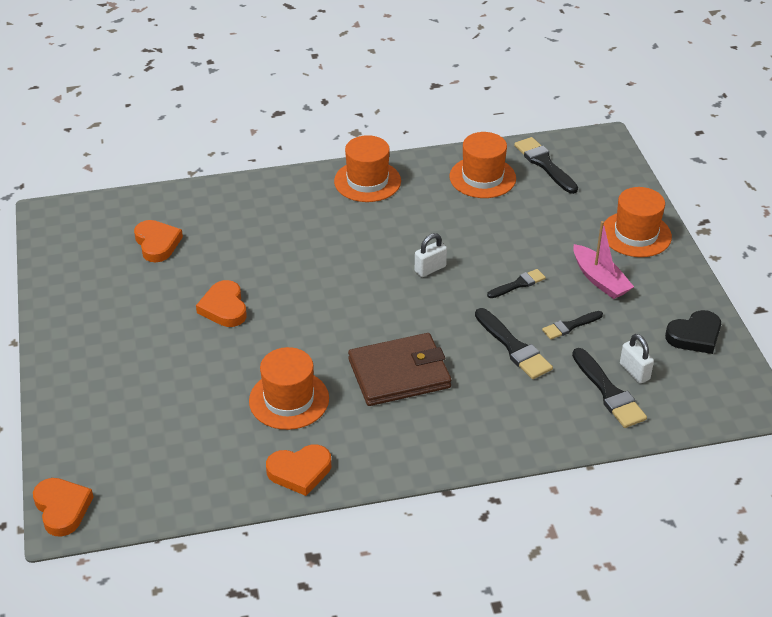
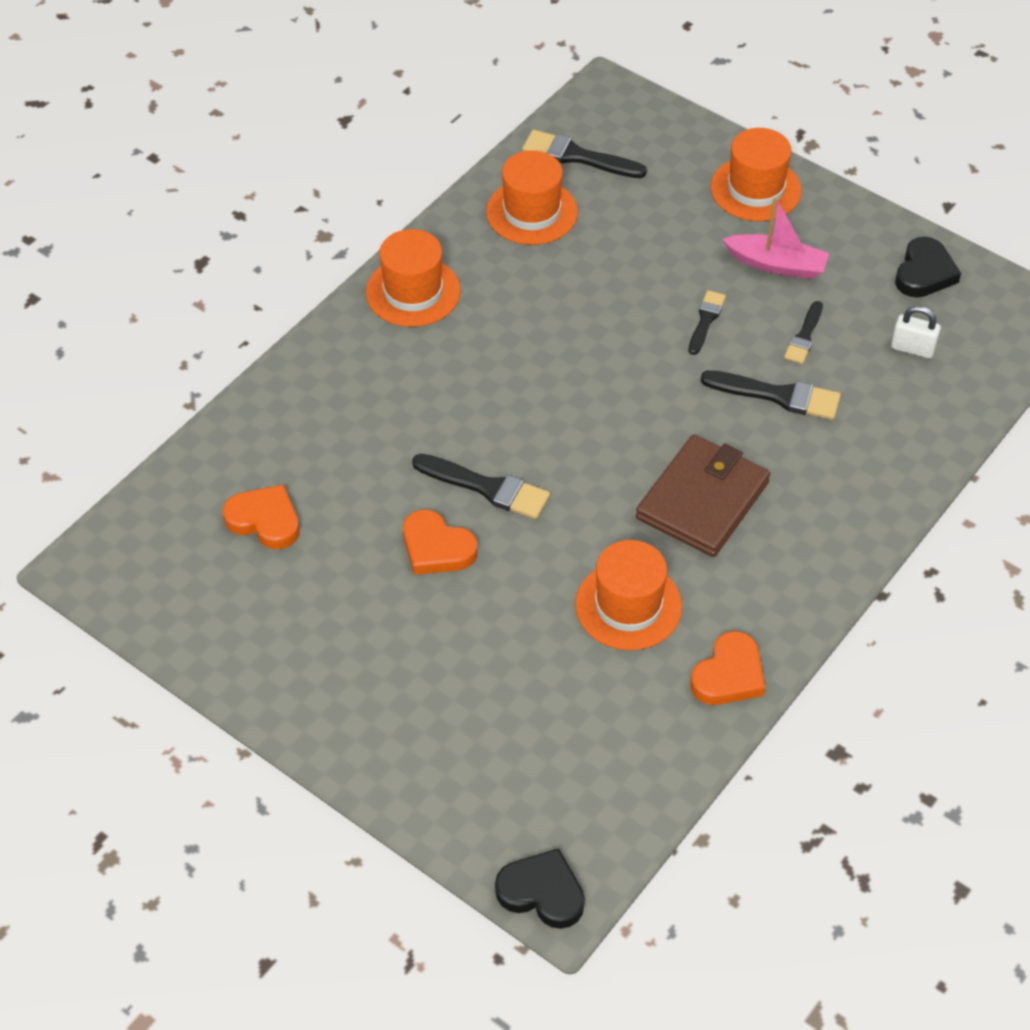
camera: 40 degrees left, 10 degrees up
(62, 508) = (542, 892): orange heart -> black heart
(430, 269) = (600, 359): white padlock -> none
(609, 392) = (913, 386): black brush -> black brush (487, 488)

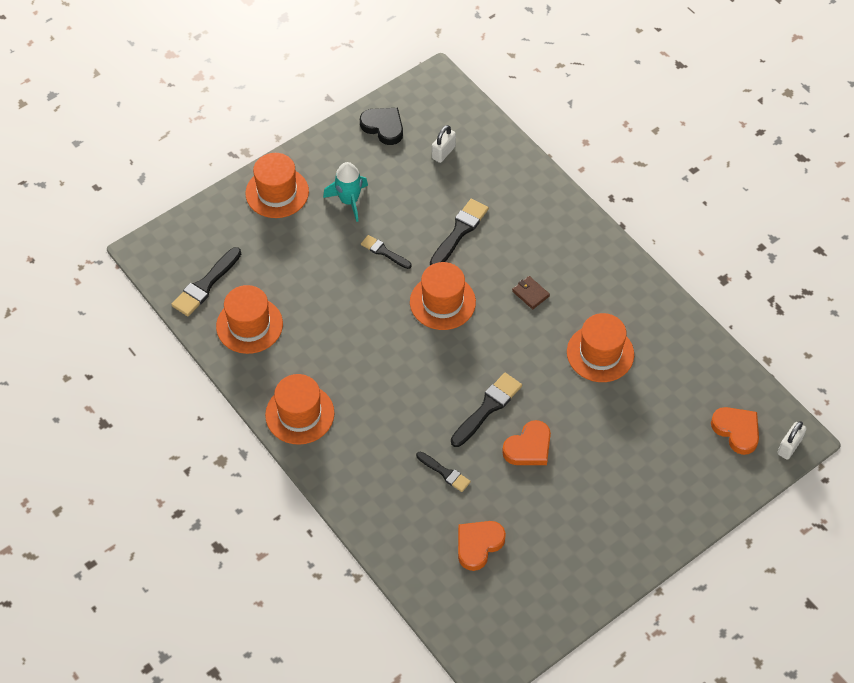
camera: 75 degrees left, 5 degrees up
(542, 892) = (789, 446): black heart -> white padlock
(647, 401) = (442, 302): none -> orange hat
(702, 500) = (530, 293): brown wallet -> brown wallet, size x0.41
(729, 675) = (662, 315): orange heart -> orange heart (736, 431)
(776, 265) = (349, 200): pink boat -> turquoise rocket
(804, 336) = (415, 204): black brush -> black brush (445, 473)

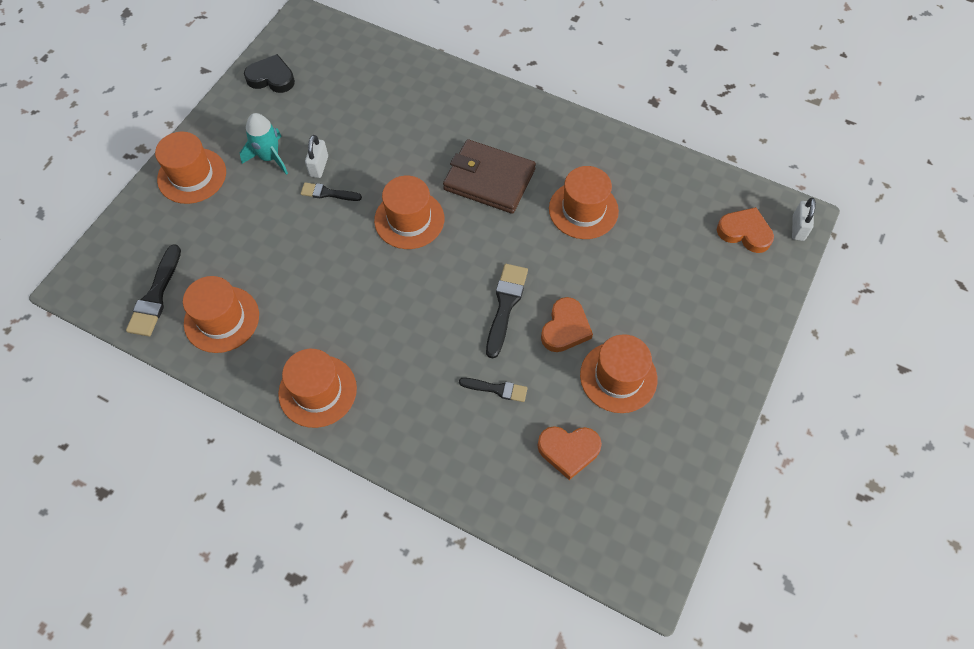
camera: 25 degrees left, 5 degrees up
(443, 152) = (341, 81): white padlock -> white padlock (319, 166)
(459, 232) = (392, 147): black brush -> none
(478, 545) = (568, 450): orange heart -> orange heart turned 105 degrees counterclockwise
(530, 293) = (489, 179): brown wallet -> brown wallet, size x2.43
(552, 505) = (618, 377): none -> orange hat

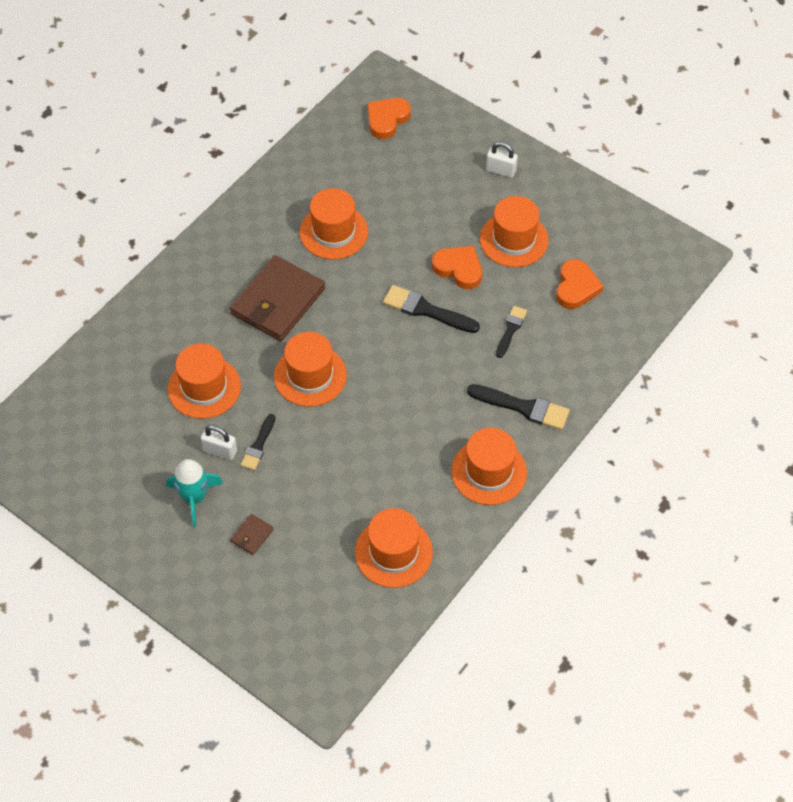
camera: 80 degrees left, 5 degrees down
(156, 296) = (352, 615): black brush -> black brush (523, 407)
(192, 176) = (199, 577): orange hat -> orange hat (204, 387)
(234, 205) = (252, 535): none -> brown wallet
(271, 78) = (76, 490): black heart -> none
(798, 228) = (391, 82): white padlock -> white padlock (500, 170)

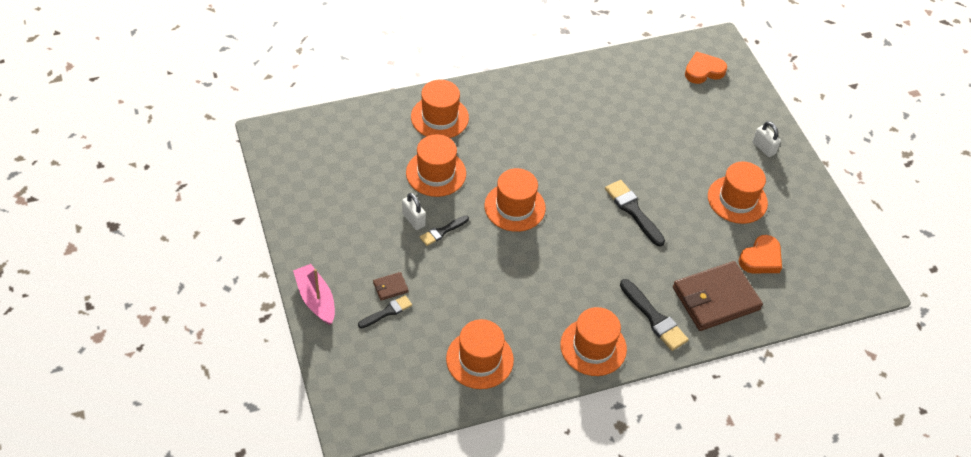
camera: 30 degrees right, 5 degrees down
(187, 595) = (316, 299): none -> pink boat
(194, 498) = (372, 239): turquoise rocket -> none
(278, 301) = (531, 146): brown wallet -> brown wallet (716, 298)
(333, 232) = (606, 123): orange hat -> orange hat (439, 117)
(459, 269) = (679, 196): orange heart -> none
(510, 330) = (687, 259): black brush -> black brush (387, 312)

